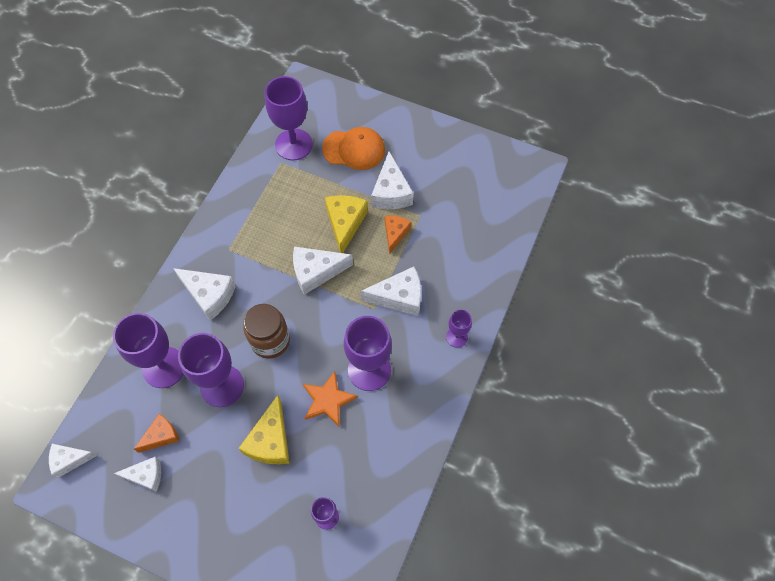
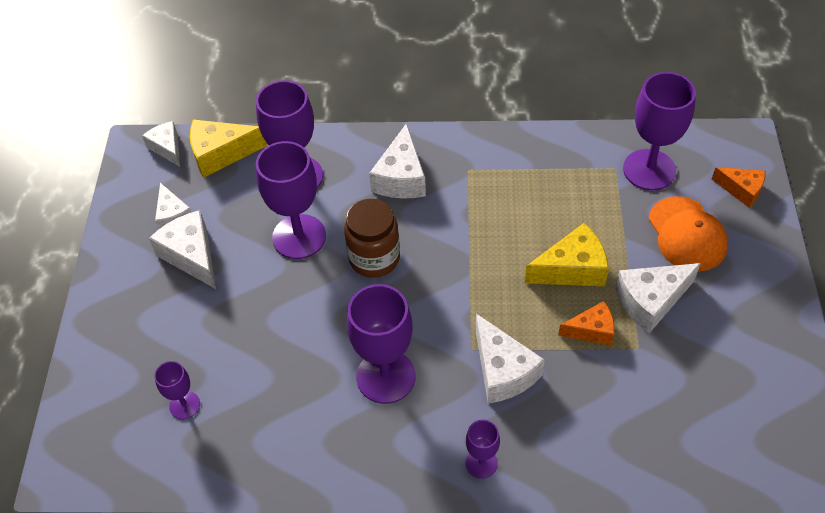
camera: 70 degrees right, 10 degrees down
(161, 436) = (220, 209): orange cheese -> orange cheese (741, 190)
(270, 441) = (254, 310): yellow cheese -> yellow cheese (221, 154)
(316, 272) = (487, 266): white cheese -> white cheese (191, 255)
(328, 400) = (326, 348): orange star -> none

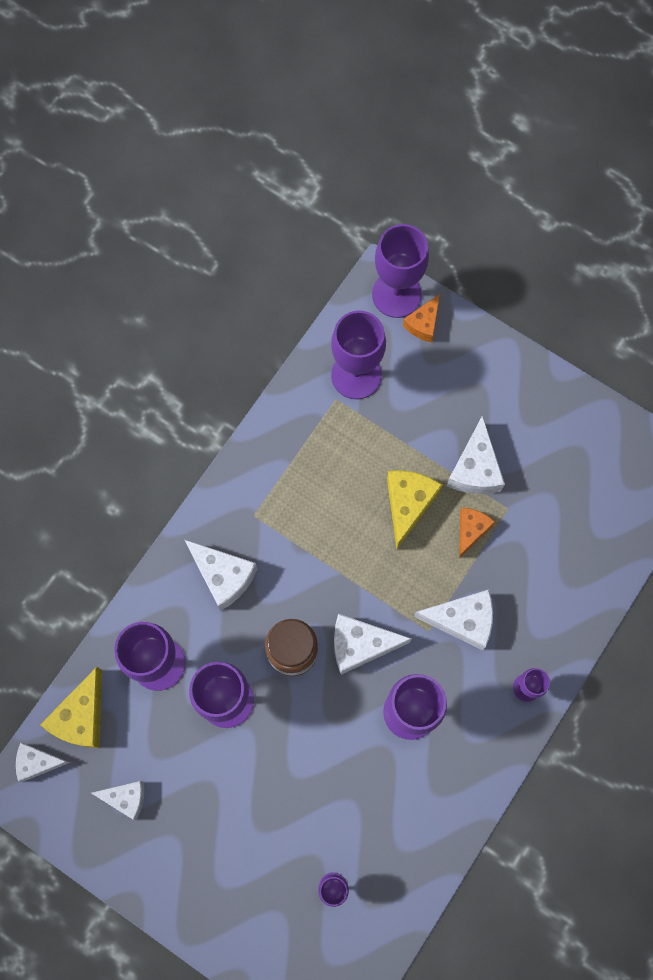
camera: 60 degrees left, 20 degrees up
(191, 255) = (183, 804): white cheese -> white cheese (360, 645)
(687, 234) = (435, 396): orange cap -> none
(741, 190) = (423, 323): orange cheese -> orange cheese turned 150 degrees clockwise
(746, 158) = (396, 294): none -> purple goblet

